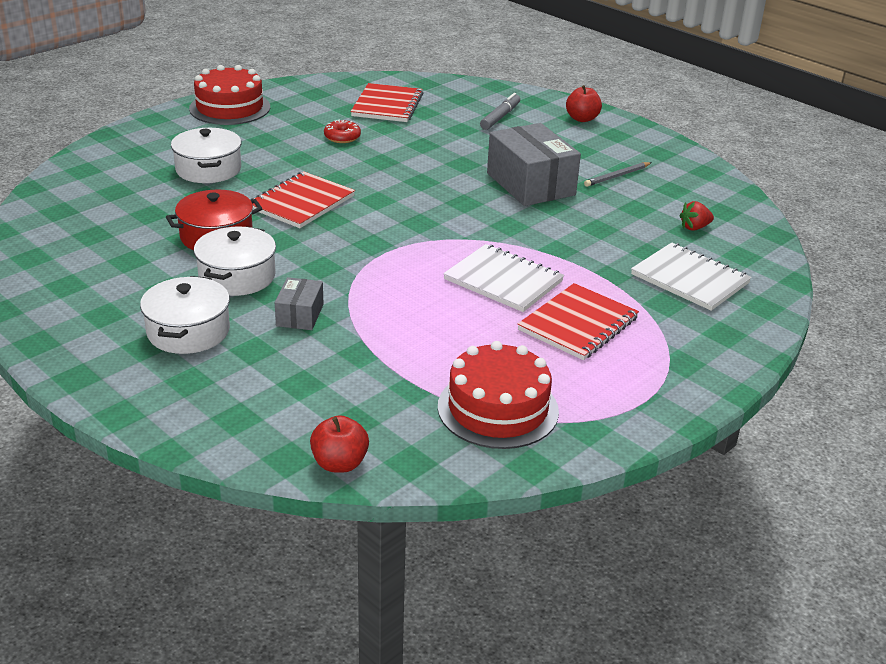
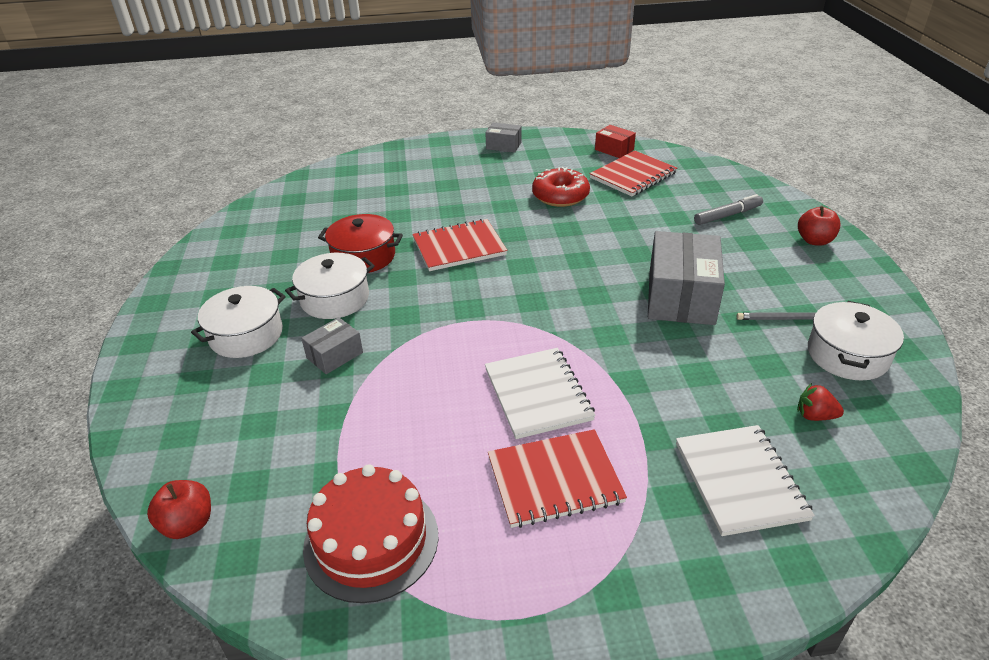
camera: 40 degrees right, 5 degrees up
(208, 169) = (427, 195): white pot -> white pot (847, 355)
(230, 108) = (503, 145): red cake -> grey box
(342, 137) = (560, 196): red donut -> red donut, size x1.65
(344, 87) = (614, 150): none -> red box

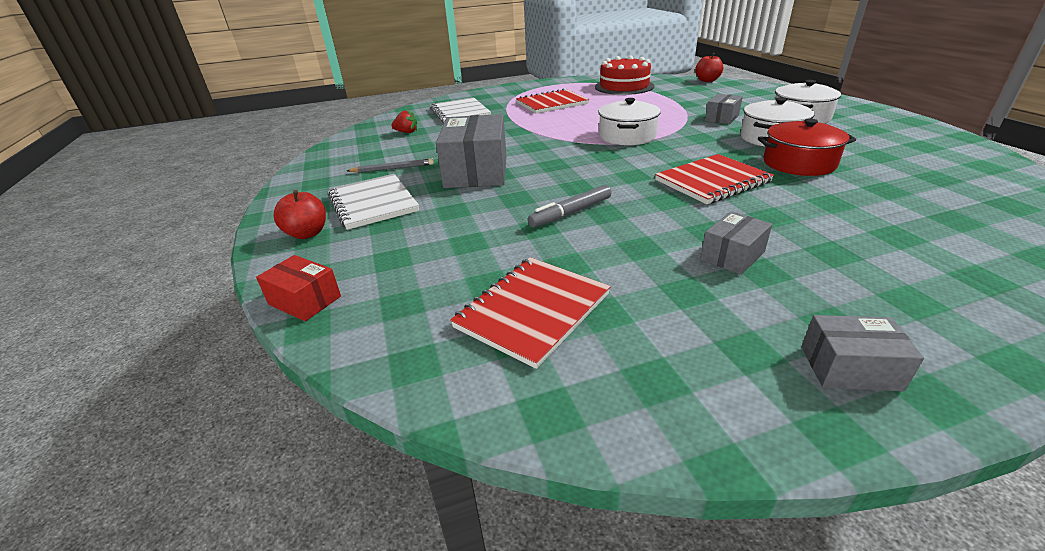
camera: 170 degrees right, 5 degrees down
(505, 189) = (732, 255): none -> grey box
(537, 394) = (574, 121): white notebook -> white notebook (373, 203)
(560, 196) = (639, 255): red donut -> none
(614, 150) = (584, 387): red box -> red box (304, 300)
(727, 215) = (396, 253): grey marker -> grey marker (571, 213)
(847, 355) = (362, 156): white pot -> white pot (627, 136)

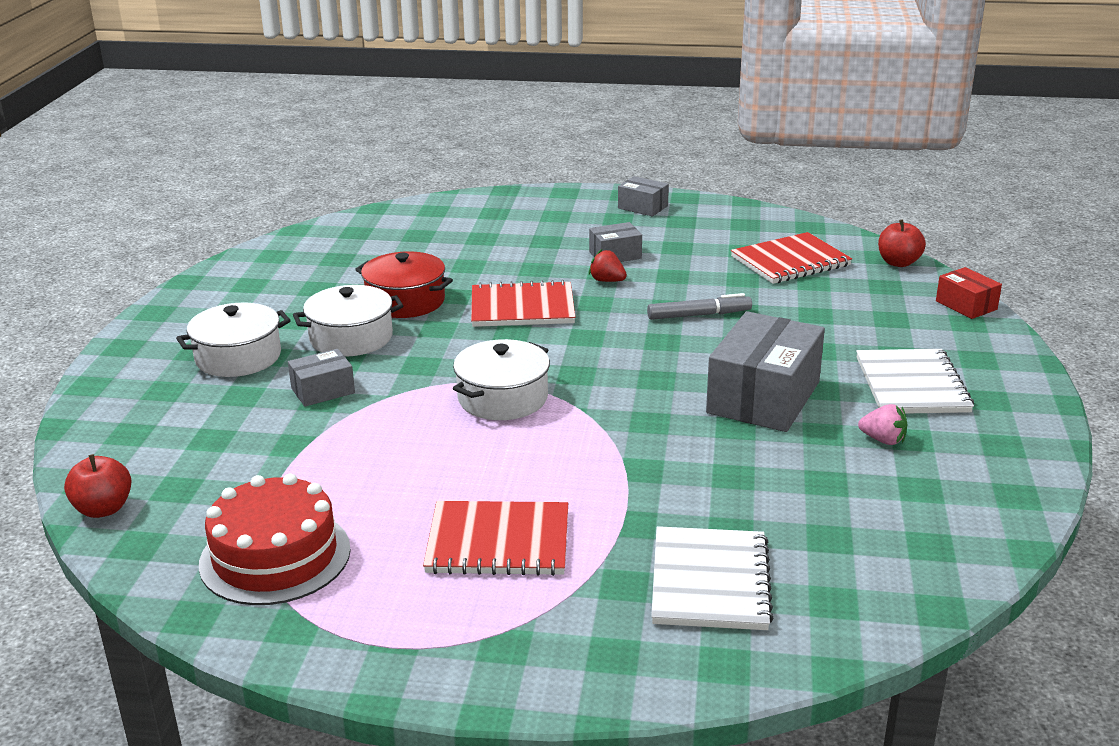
camera: 155 degrees left, 5 degrees down
(307, 233) = (985, 365): red apple -> red apple (898, 263)
(392, 168) = (883, 440): grey pencil -> pink strawberry
(406, 132) = (847, 539): red strawberry -> red strawberry (607, 281)

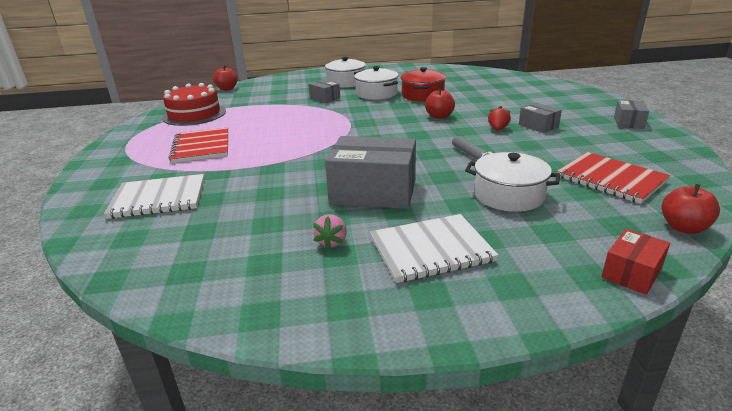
camera: 75 degrees right, 0 degrees up
(503, 398) = (335, 128): white pot -> white pot (509, 195)
(522, 308) = (439, 116): red notebook -> red apple

